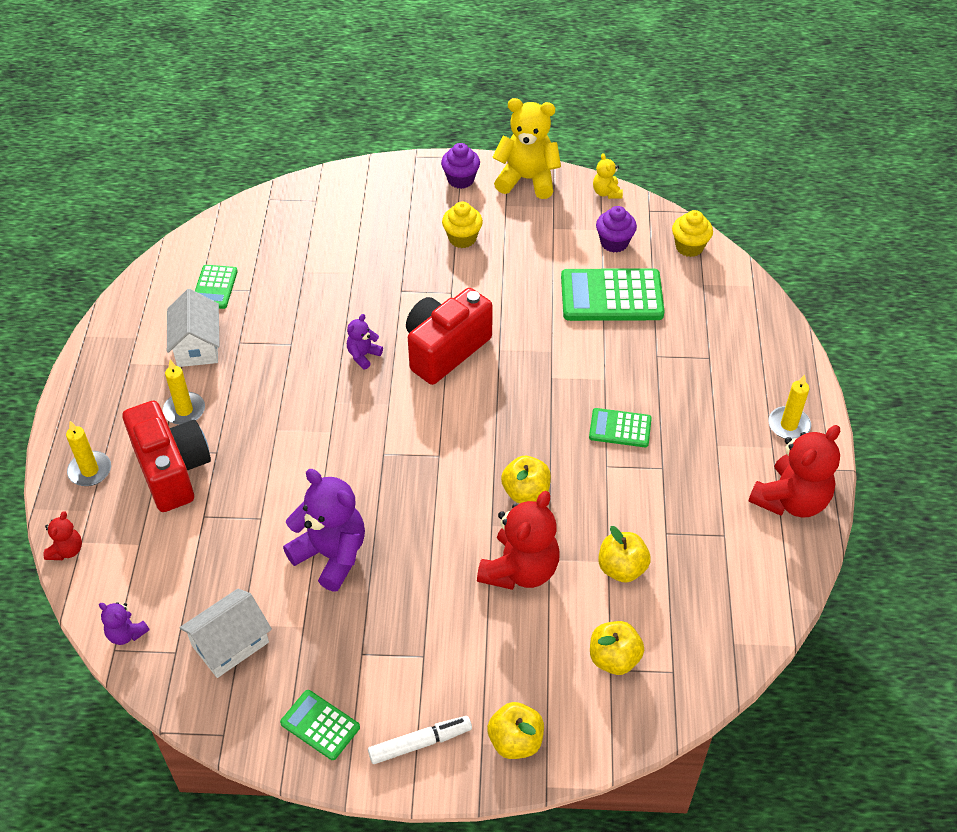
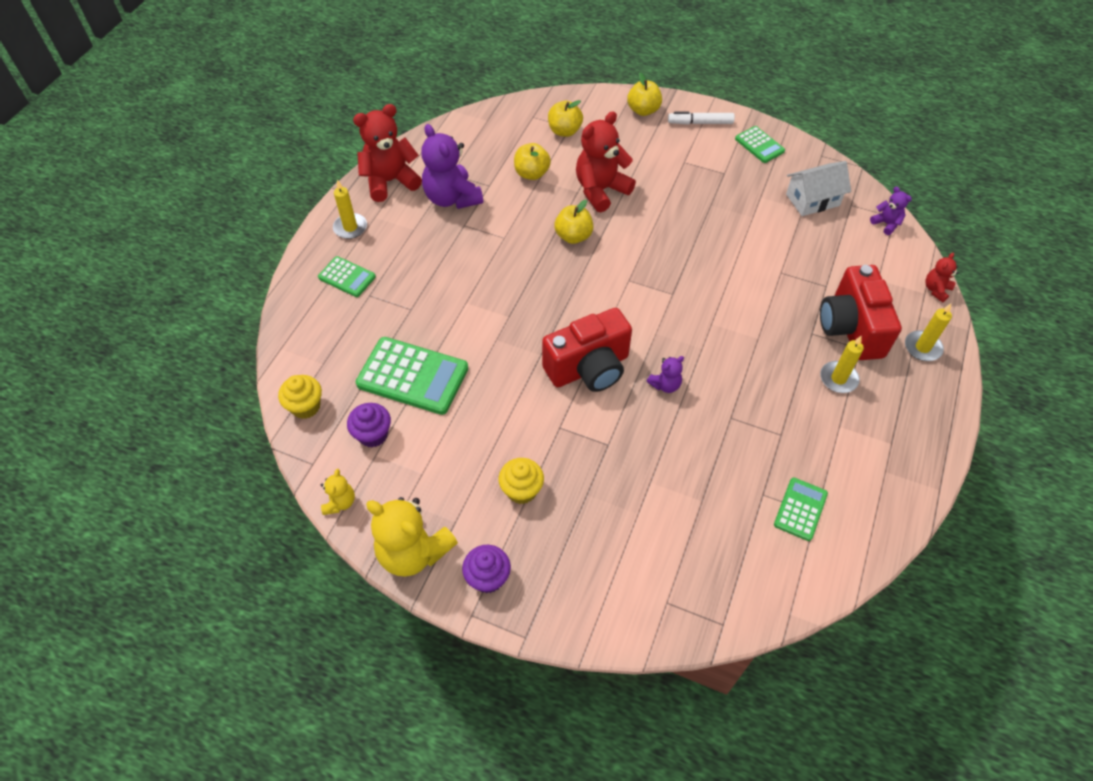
camera: 160 degrees left, 5 degrees up
(197, 345) = (823, 443): white house -> none
(331, 555) = (731, 234): purple teddy bear -> purple teddy bear (452, 198)
(620, 428) = (477, 260): green calculator -> green calculator (347, 277)

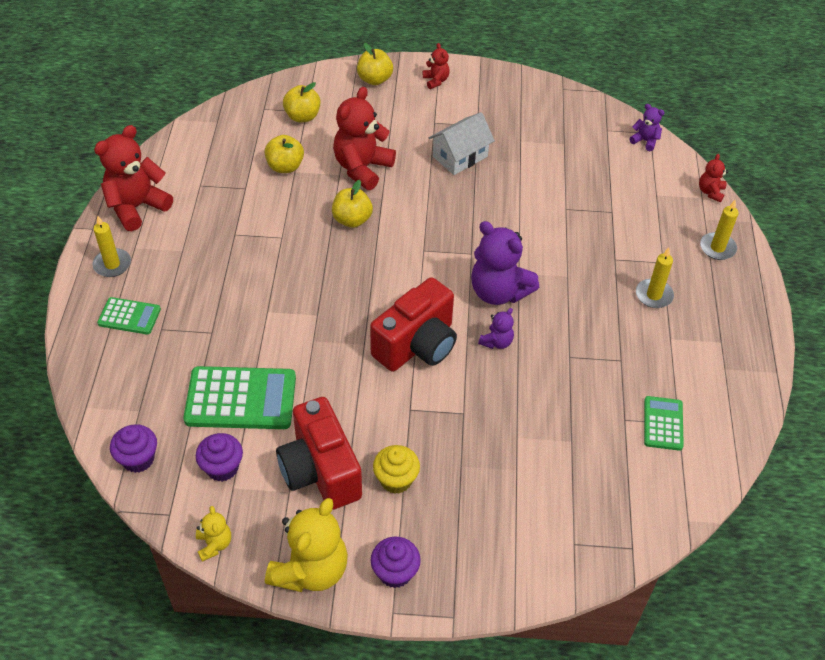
camera: 20 degrees left, 5 degrees down
(306, 406) = (138, 459): yellow cupcake -> purple cupcake
(413, 551) = (310, 570): yellow teddy bear -> yellow teddy bear turned 75 degrees counterclockwise
(452, 198) = (211, 209): purple teddy bear -> purple teddy bear (498, 292)
(700, 123) = (436, 81): white marker -> red teddy bear
(759, 145) = (501, 91): green calculator -> none
(812, 200) = (570, 133): white house -> white house (460, 156)
(851, 328) = (648, 246): red camera -> red camera (320, 471)

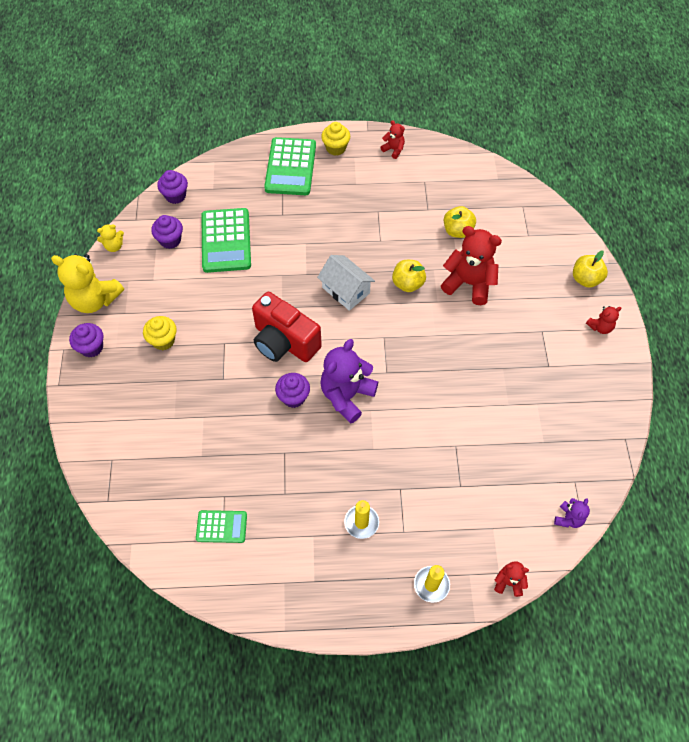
camera: 85 degrees right, 10 degrees up
(112, 264) = (336, 148): yellow candle -> yellow cupcake
(129, 316) = (290, 167): green calculator -> green calculator, size x1.81
(137, 207) = (393, 150): red teddy bear -> red teddy bear, size x0.49
(302, 116) = (520, 233): yellow apple -> none
(320, 471) = (169, 295): red camera -> none
(460, 156) = (502, 355): white house -> white house (346, 290)
(496, 342) = (293, 397): purple teddy bear -> purple cupcake

